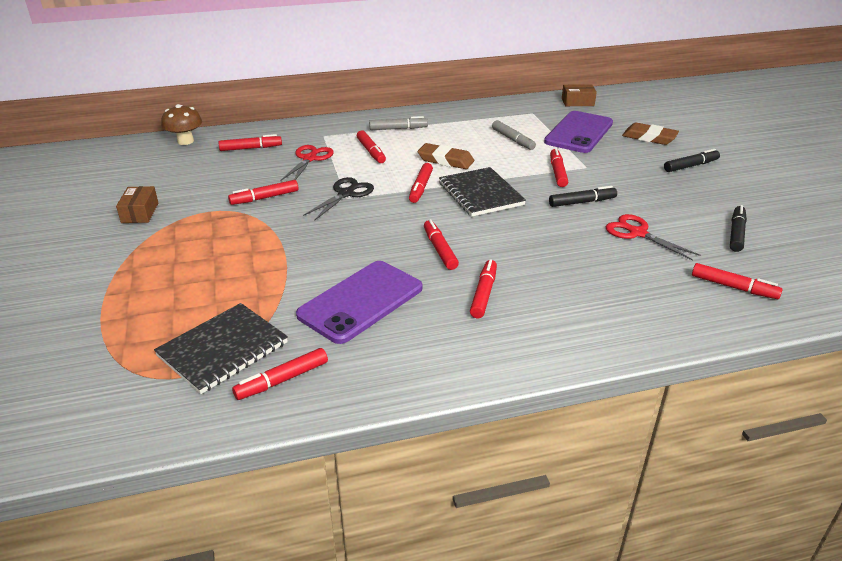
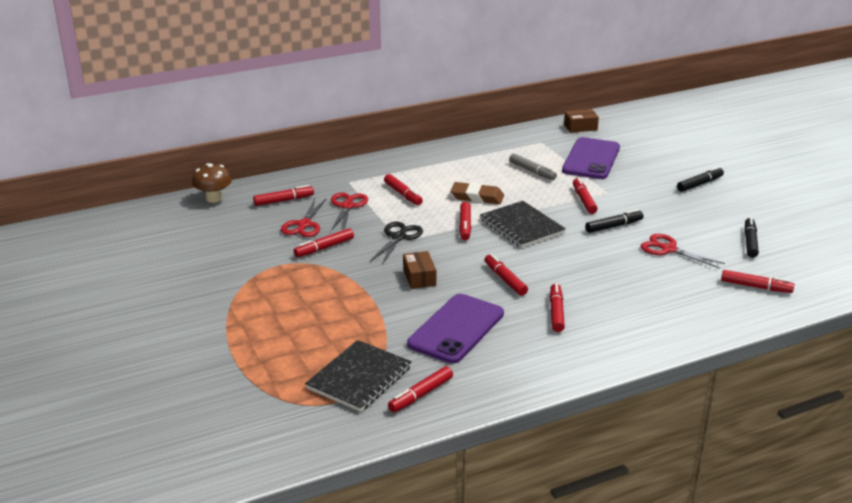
camera: 10 degrees left, 5 degrees down
(140, 213) = (213, 272): brown box -> brown box (419, 277)
(257, 173) = (304, 225): none -> red scissors
(398, 129) = (418, 169): grey marker -> none
(649, 137) = (656, 159): brown eraser -> none

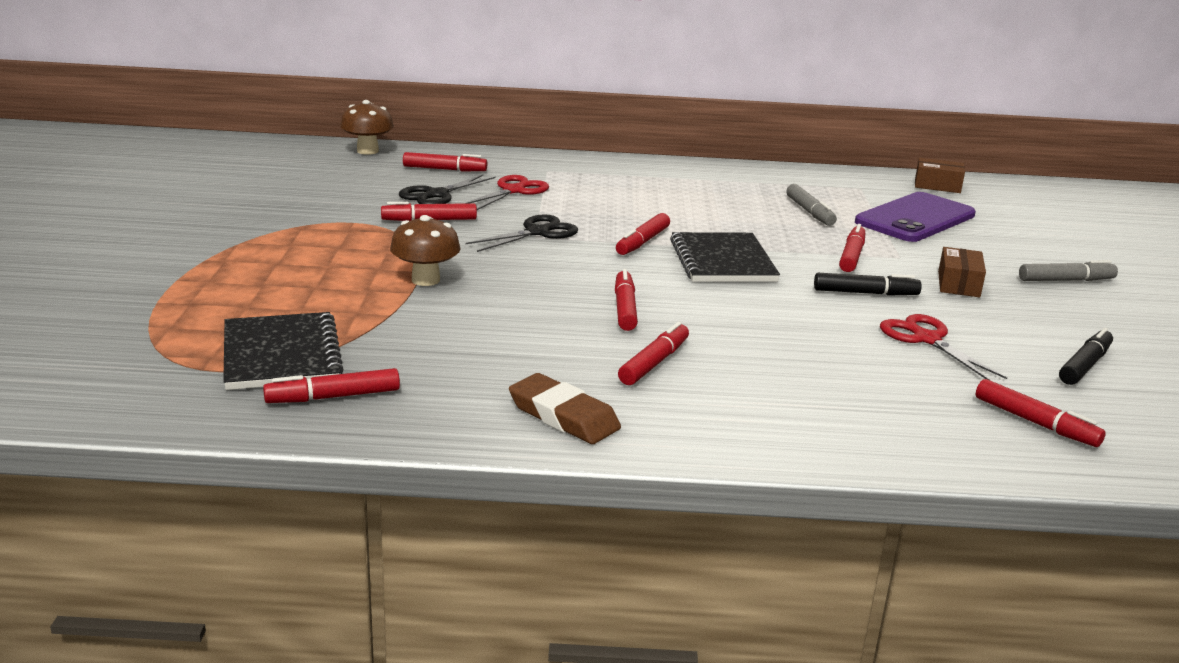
camera: 25 degrees right, 5 degrees down
(304, 225) = (436, 195): red scissors -> black scissors
(359, 378) = (281, 355): black notebook -> black notebook turned 75 degrees counterclockwise
(376, 296) = (425, 280): none -> brown mushroom
(403, 194) = (600, 195): red marker -> none
(419, 277) = (508, 276): brown box -> brown box (958, 284)
(456, 329) = (483, 341): purple phone -> none
(477, 197) = (697, 219): brown eraser -> brown eraser (563, 416)
(699, 184) = (1066, 280): black marker -> grey marker

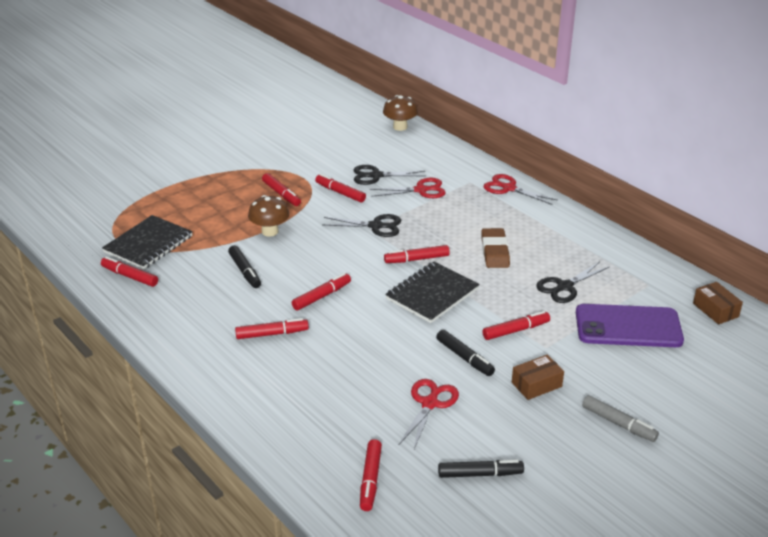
camera: 50 degrees right, 10 degrees up
(444, 169) = (414, 158): red marker -> red marker (281, 194)
(483, 325) = (245, 271): none -> black marker
(563, 416) = (186, 337): brown eraser -> brown eraser (495, 251)
(595, 164) = (509, 188): none -> red scissors
(809, 212) = (565, 287): grey marker -> black scissors

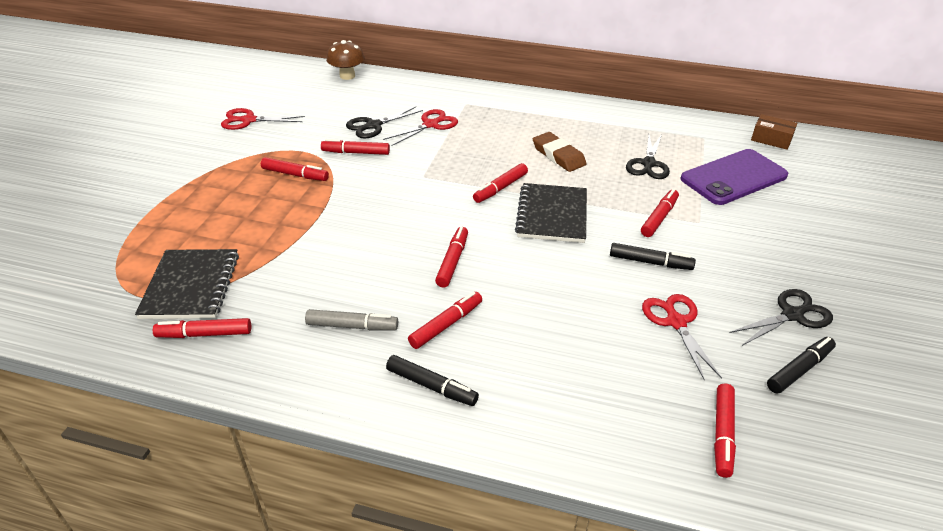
camera: 35 degrees left, 5 degrees up
(245, 271) = (341, 269): black marker -> black marker (431, 386)
(270, 231) = (324, 217): brown mushroom -> none
(370, 479) = (722, 434): red marker -> red marker turned 45 degrees clockwise
(376, 226) = (427, 172): black scissors -> black scissors (792, 315)
(509, 188) = (505, 98): red scissors -> red scissors (249, 120)
(536, 384) = (734, 259): brown box -> none
(618, 423) = (832, 263): grey marker -> grey marker (352, 326)

